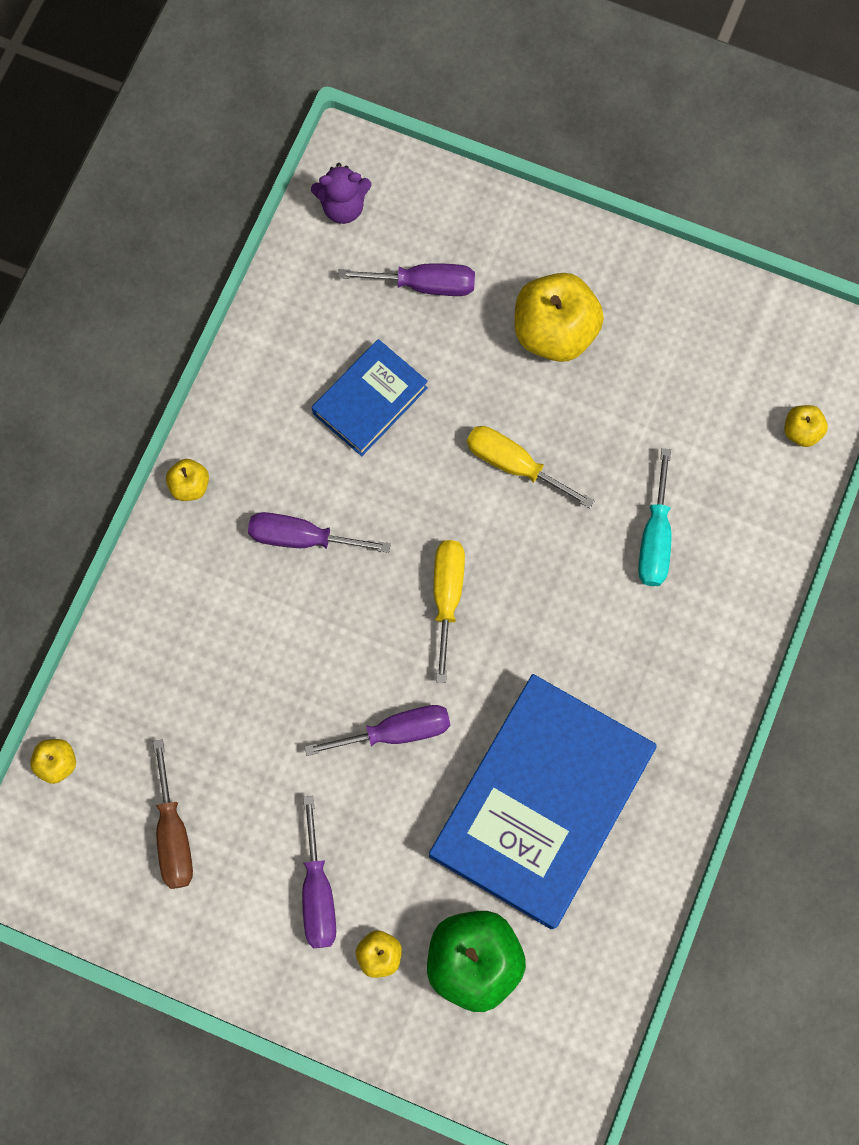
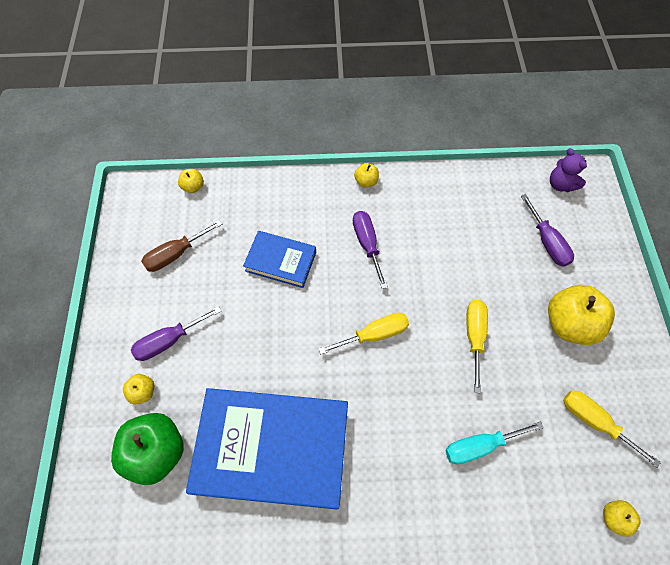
camera: 65 degrees right, 10 degrees down
(370, 401) = (463, 244): blue book -> blue book (281, 261)
(396, 732) = (280, 342): purple screwdriver -> none
(689, 383) = (594, 421): none -> yellow screwdriver

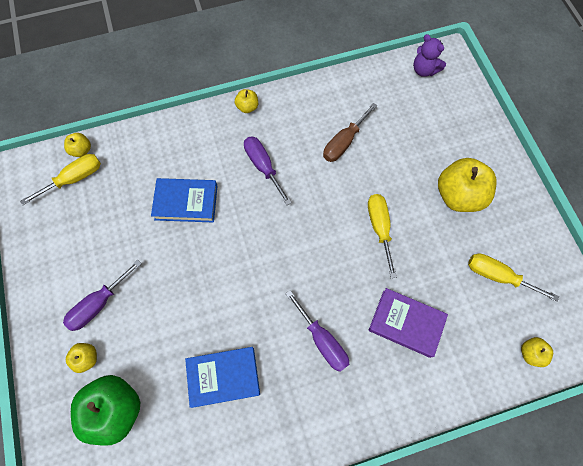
camera: 15 degrees left, 5 degrees up
(176, 254) = (82, 220): brown screwdriver -> brown screwdriver (344, 142)
(273, 448) = (223, 376): blue book -> blue book, size x0.51
(374, 334) = (290, 249): yellow screwdriver -> yellow screwdriver (74, 179)
(479, 445) = (406, 323): turquoise screwdriver -> purple book
(547, 242) = (423, 126): purple screwdriver -> purple screwdriver (322, 340)

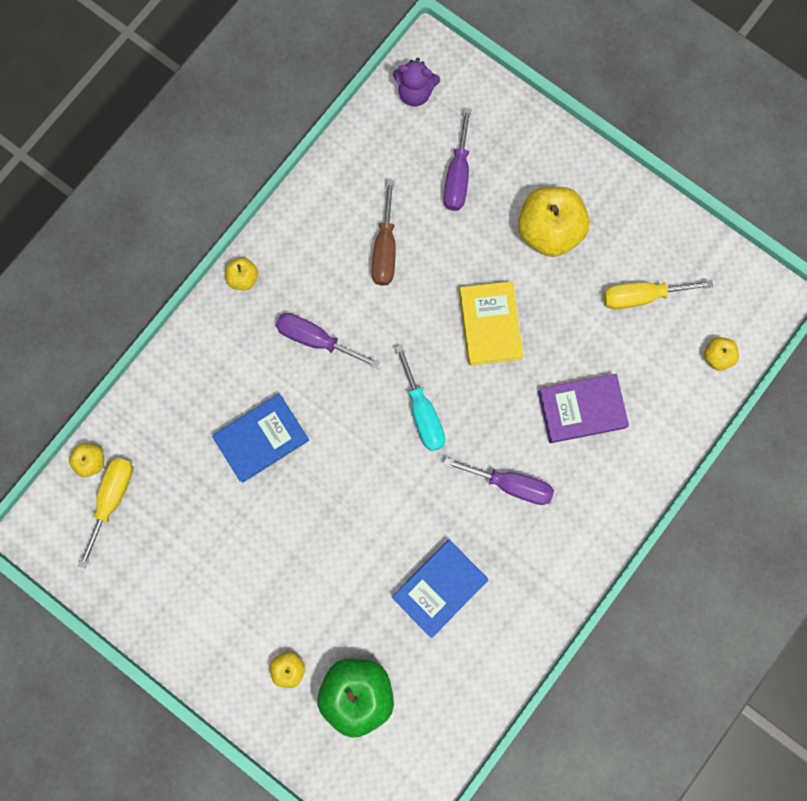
camera: 35 degrees left, 10 degrees up
(99, 304) = (256, 609): purple screwdriver -> purple screwdriver (457, 176)
(297, 253) = (422, 412): none -> turquoise screwdriver
(379, 228) = (490, 325): yellow screwdriver -> yellow book

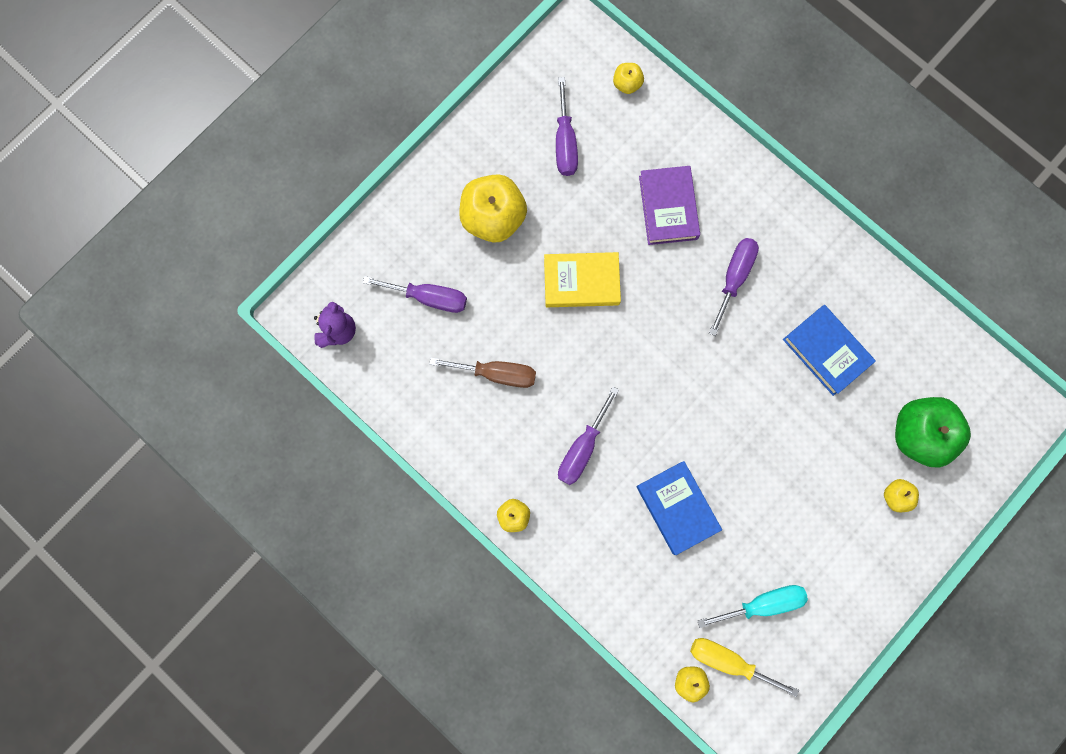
camera: 85 degrees left, 0 degrees up
(422, 412) = (661, 352): turquoise screwdriver -> turquoise screwdriver (762, 603)
(641, 296) = (565, 143): yellow screwdriver -> purple screwdriver

